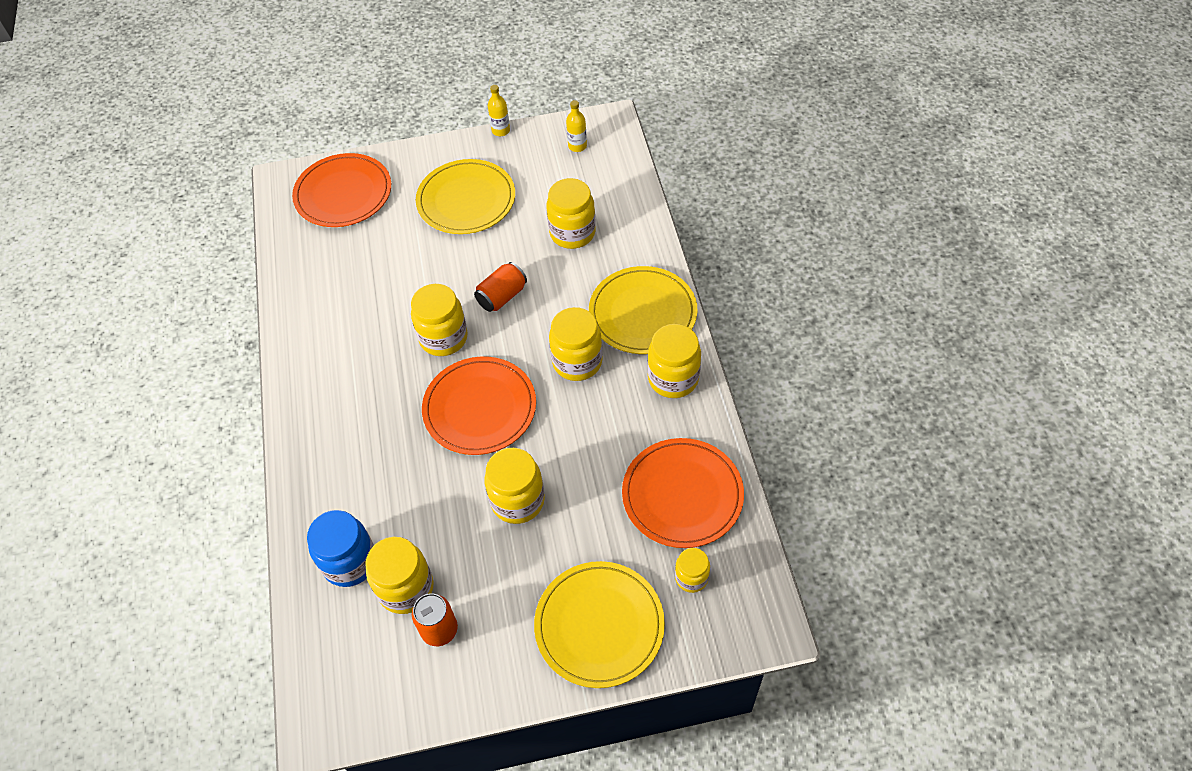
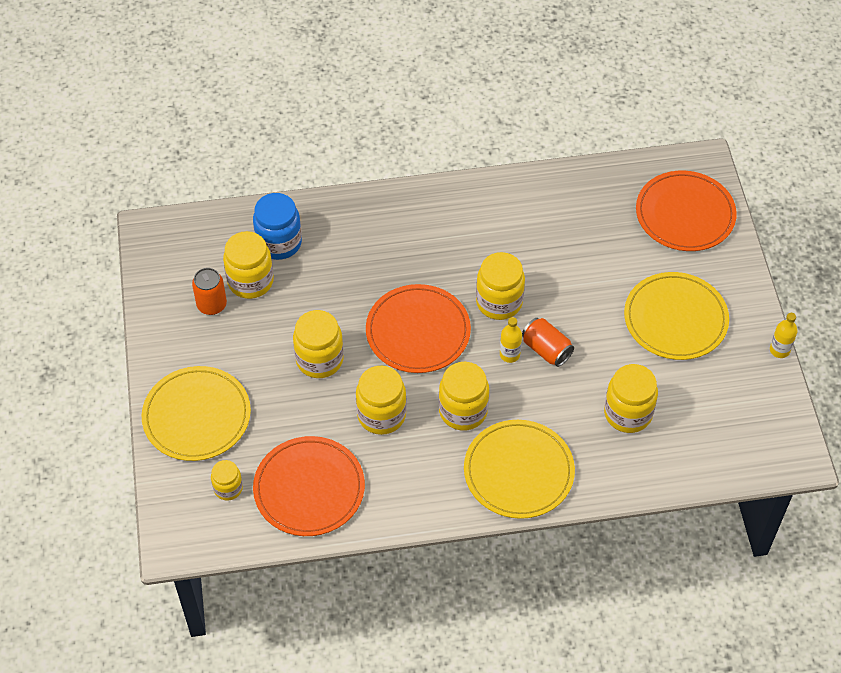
camera: 90 degrees right, 0 degrees up
(577, 146) = (756, 423): yellow bottle -> yellow bottle (509, 354)
(673, 378) = (436, 492): yellow jar -> yellow jar (381, 415)

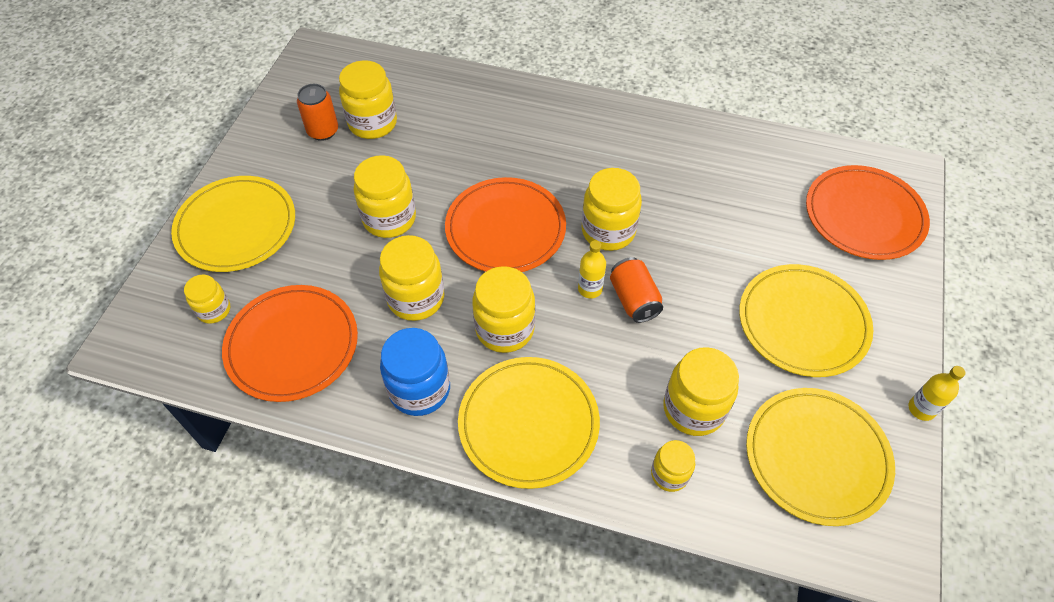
camera: 25 degrees right, 0 degrees up
(279, 243) = (422, 99): blue jar -> blue jar (419, 389)
(632, 465) = (669, 474): none -> yellow jar
(724, 412) = (816, 457): none -> yellow plate

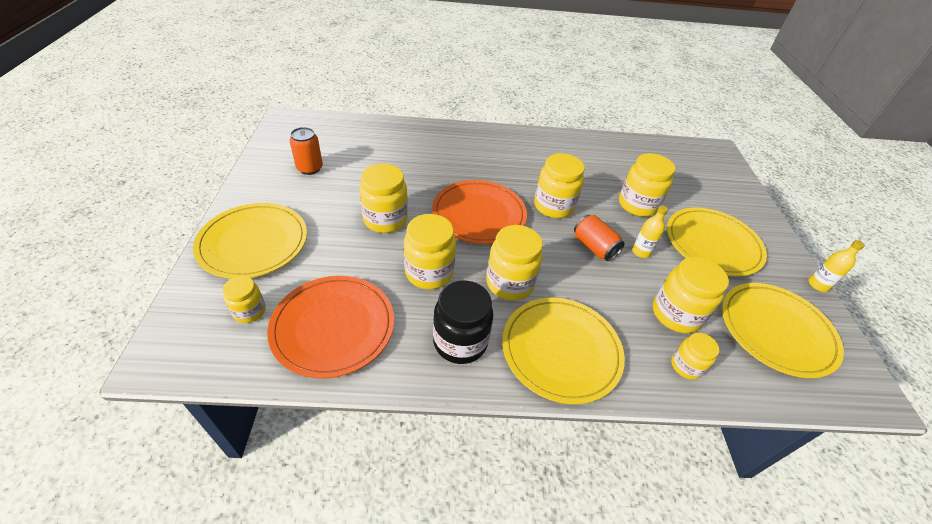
camera: 20 degrees left, 10 degrees down
(372, 123) = (348, 159): yellow jar -> yellow jar (637, 205)
(419, 389) = (460, 342): blue jar -> black jar
(590, 289) = (559, 245): yellow bottle -> yellow bottle (641, 252)
(864, 215) = (709, 176): orange plate -> none

